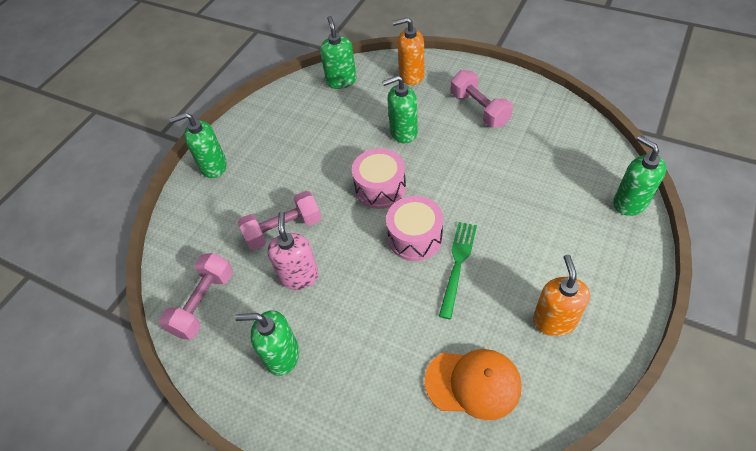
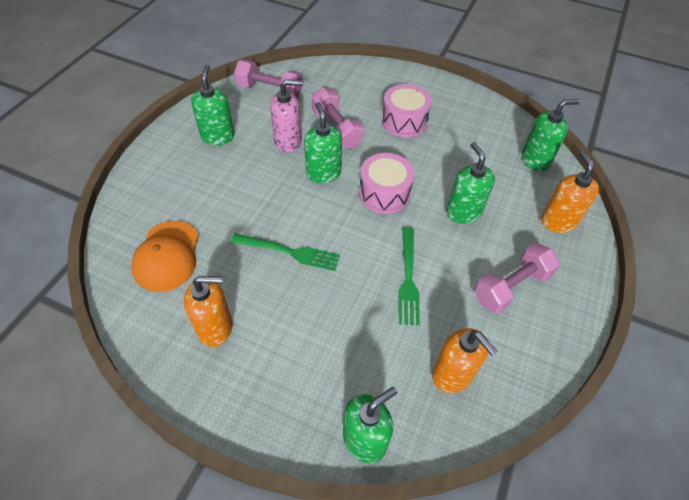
camera: 80 degrees right, 0 degrees up
(213, 166) = (406, 81): green soap dispenser -> green soap dispenser (323, 173)
(415, 237) = (323, 219): pink drum -> pink drum (404, 121)
(479, 173) = (408, 279): none -> green fork
(564, 149) = (452, 375): none -> orange soap dispenser

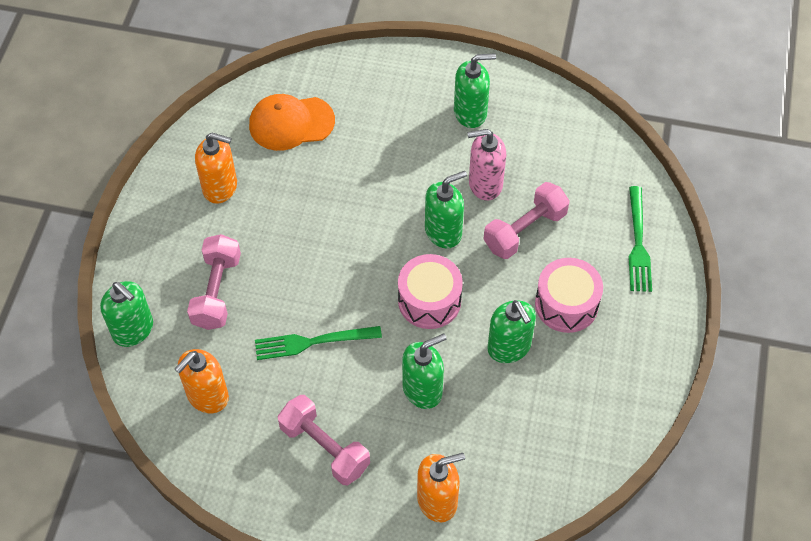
camera: 80 degrees right, 5 degrees up
(215, 328) = (220, 187): orange soap dispenser -> orange soap dispenser turned 60 degrees counterclockwise
(269, 91) = (571, 142): pink dumbbell -> pink dumbbell (217, 291)
(288, 142) = (485, 184): pink soap dispenser -> pink soap dispenser turned 105 degrees clockwise
(290, 252) = (321, 225): green fork -> green fork (638, 244)
(535, 160) = (543, 473): green soap dispenser -> green soap dispenser (509, 347)

